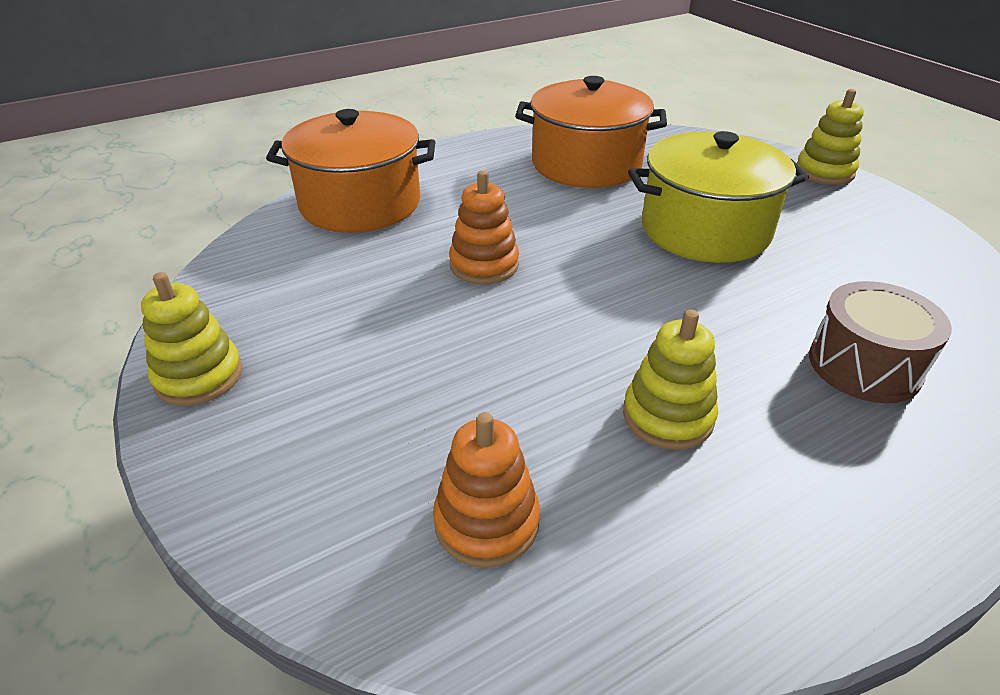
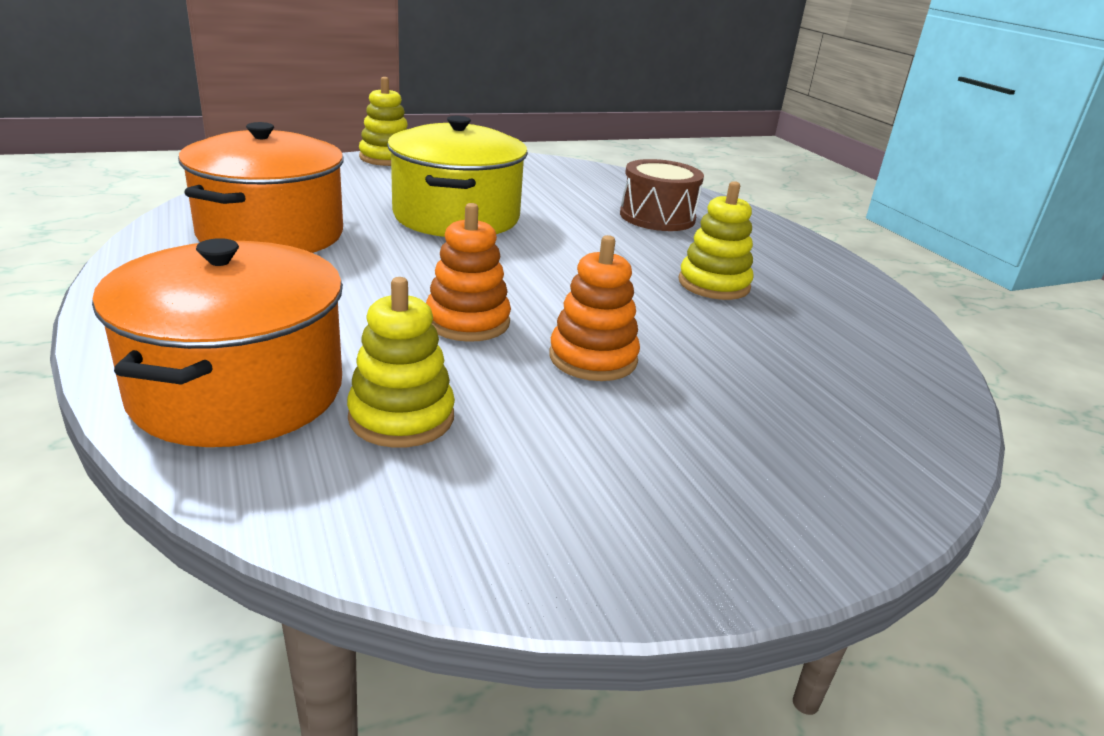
camera: 85 degrees left, 10 degrees down
(199, 376) = (661, 548): yellow stacking toy -> yellow stacking toy (401, 417)
(486, 522) = (841, 370): orange stacking toy -> orange stacking toy (593, 358)

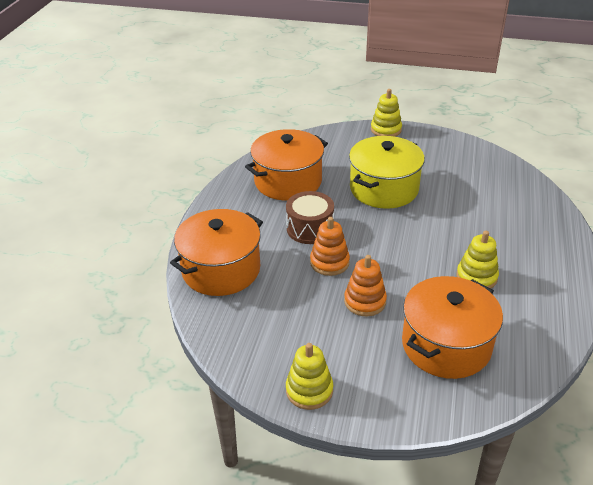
camera: 40 degrees right, 10 degrees up
(401, 417) = (265, 302): yellow stacking toy -> yellow stacking toy (309, 390)
(657, 217) = (501, 216): brown drum -> brown drum (310, 228)
(787, 377) = (446, 345): none -> orange pot

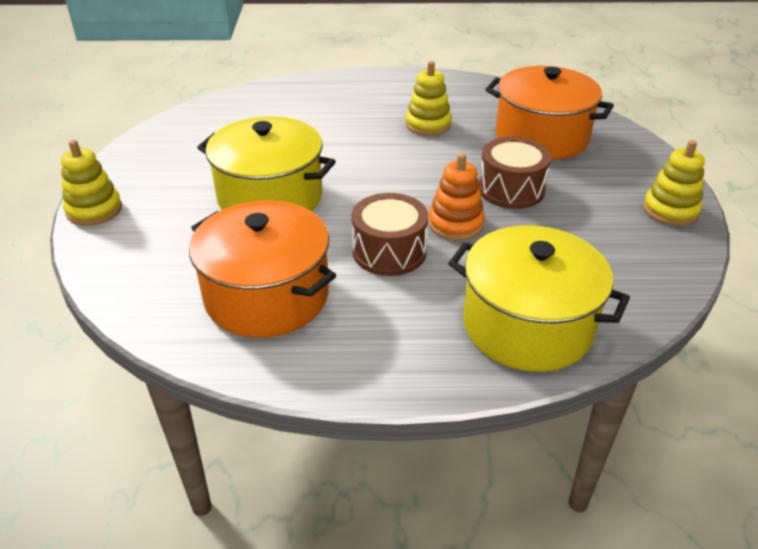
camera: 105 degrees left, 0 degrees up
(221, 269) = (527, 325): orange pot -> yellow pot
(365, 301) = (511, 189): orange stacking toy -> brown drum

